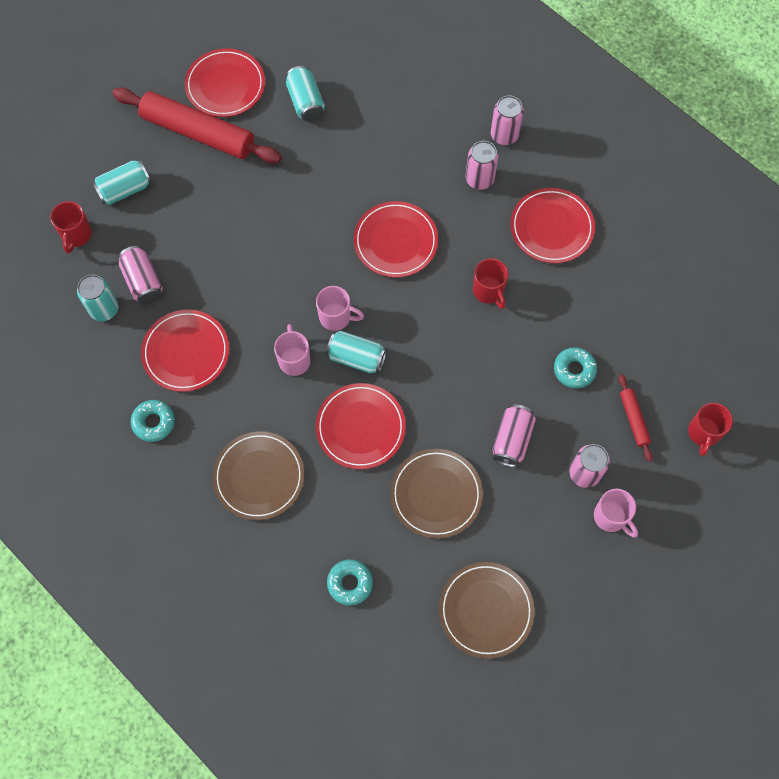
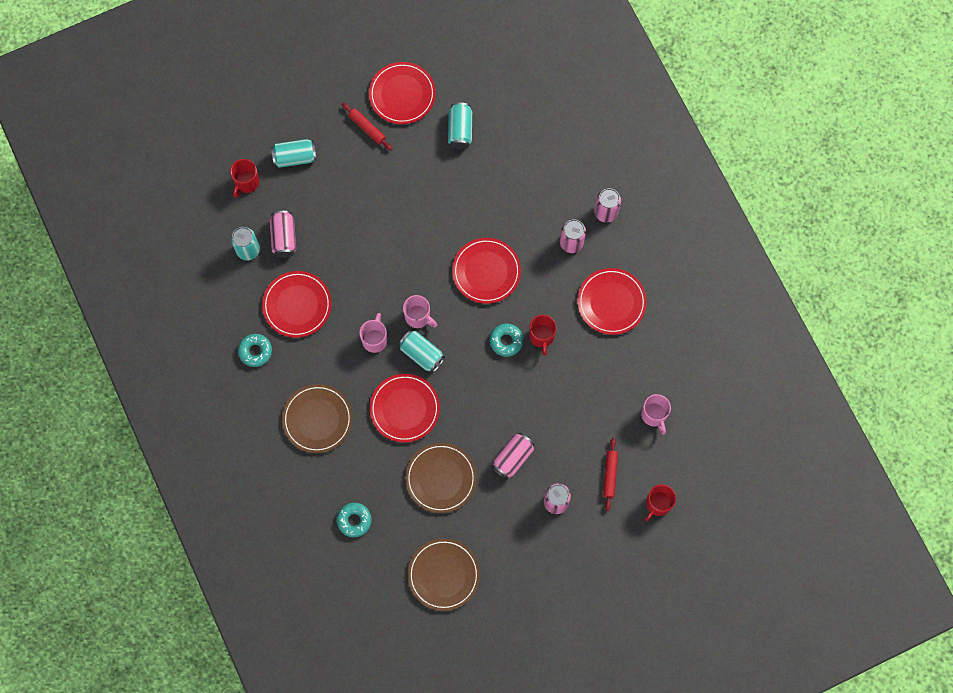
camera: 20 degrees right, 5 degrees up
(198, 132) = (367, 128): red rolling pin -> red rolling pin, size x0.46
(574, 370) = (581, 421): turquoise donut -> turquoise donut (506, 341)
(611, 517) = (562, 541): pink mug -> pink mug (654, 415)

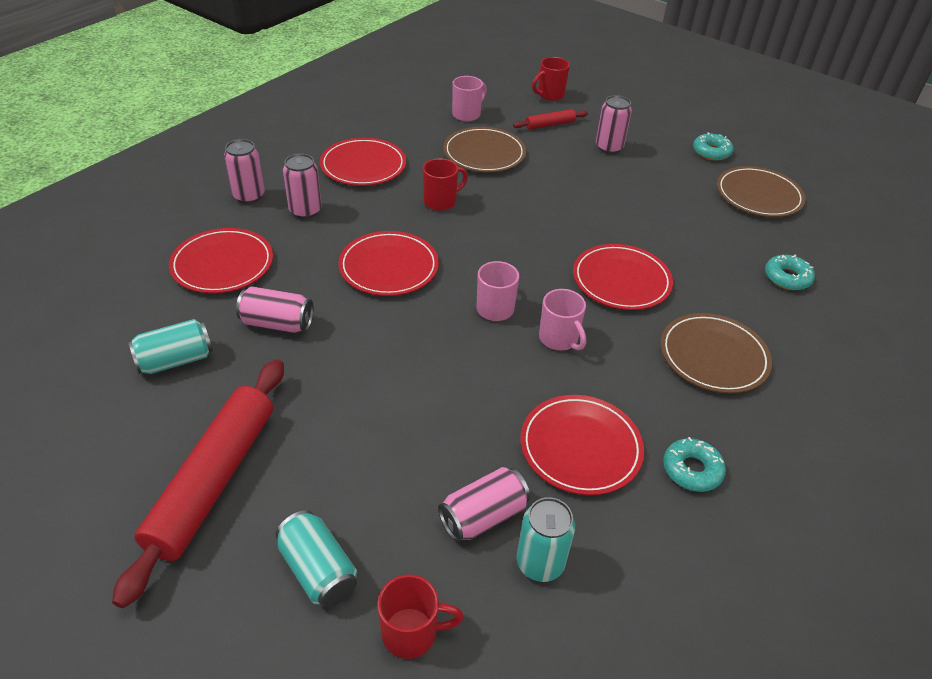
camera: 120 degrees left, 30 degrees down
(367, 128) = (213, 481): red rolling pin -> red rolling pin, size x2.19
(375, 339) = (559, 339): pink mug -> pink mug turned 105 degrees counterclockwise
(402, 94) = (127, 456): red plate -> red plate (222, 264)
(422, 354) = (541, 288): turquoise can -> none
(441, 478) = (668, 227): brown plate -> brown plate (484, 153)
(506, 341) = (467, 225): turquoise donut -> turquoise donut (711, 152)
(512, 458) = (594, 185): pink can -> pink can (277, 323)
(658, 504) = (550, 95): red mug -> red mug turned 135 degrees clockwise

